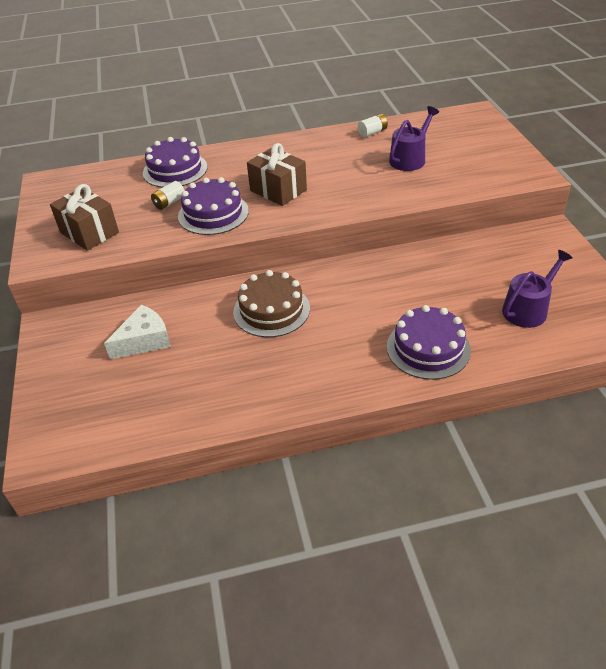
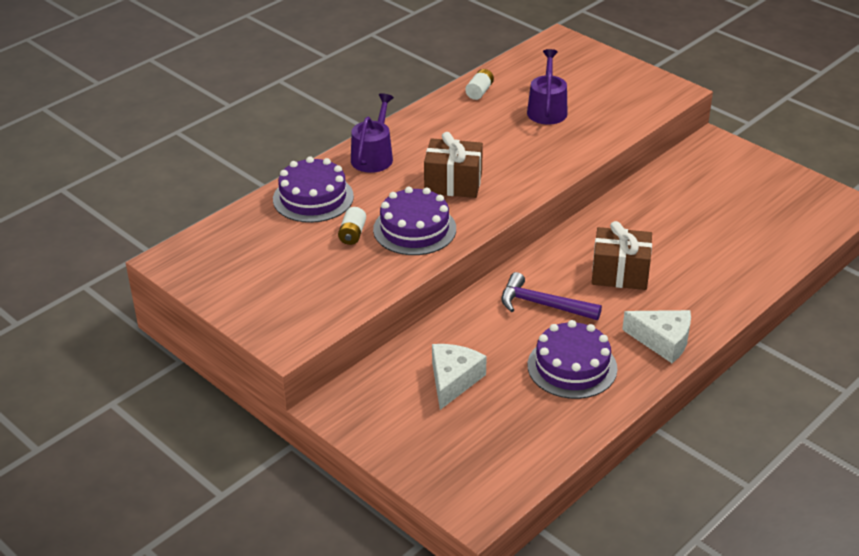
camera: 35 degrees left, 5 degrees down
(89, 233) = (304, 294): brown gift -> brown gift (620, 273)
(271, 310) = (543, 305): brown cake -> purple hammer
(333, 381) = (662, 341): none -> white cheese
(428, 348) = (711, 283): purple cake -> purple cake (572, 367)
(528, 309) = (757, 219): purple watering can -> purple watering can (373, 156)

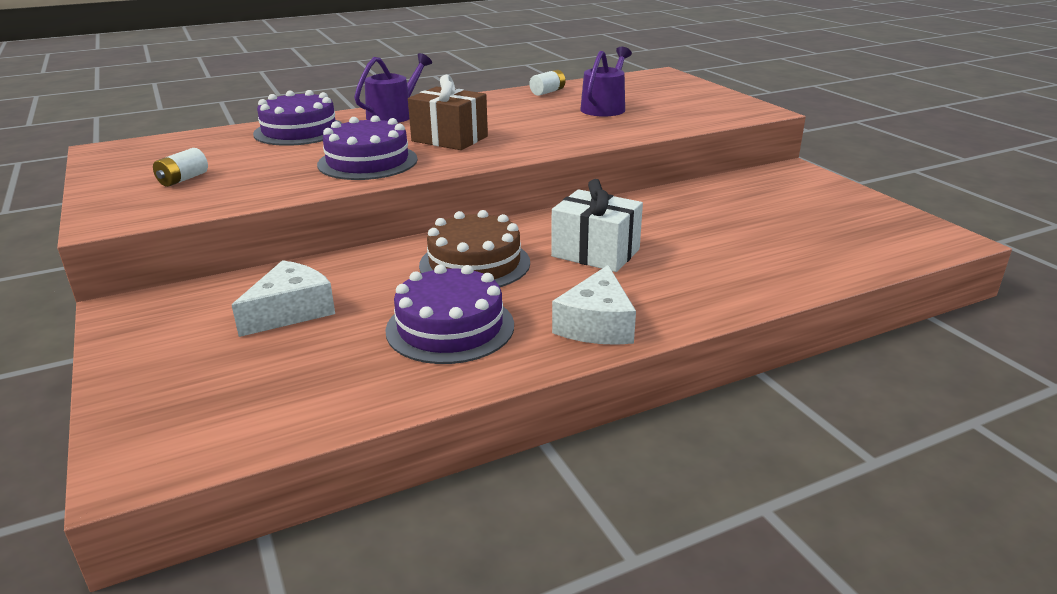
camera: 20 degrees right, 10 degrees down
(352, 234) = (300, 157): white battery -> white battery (183, 179)
(543, 305) = (474, 264): purple hammer -> brown cake
(620, 273) = (595, 253): brown gift -> white gift
(662, 341) = (596, 324): white cheese -> white cheese turned 60 degrees clockwise

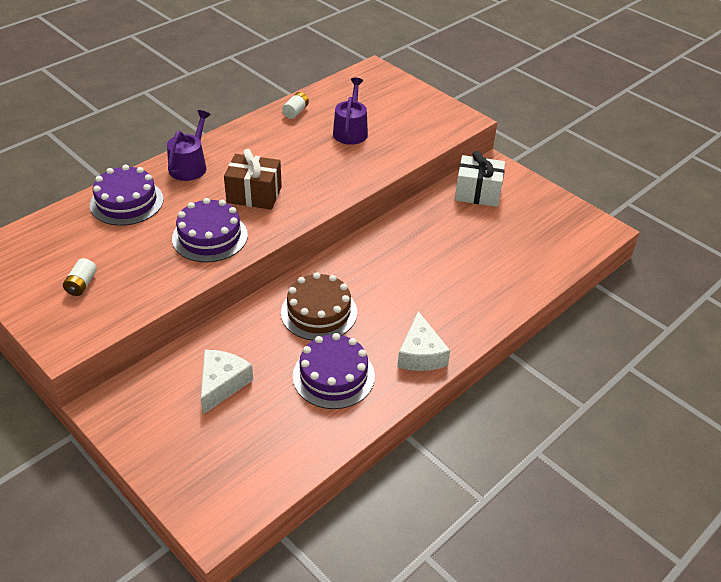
camera: 20 degrees left, 15 degrees up
(595, 253) = (393, 285): white gift -> white gift (477, 193)

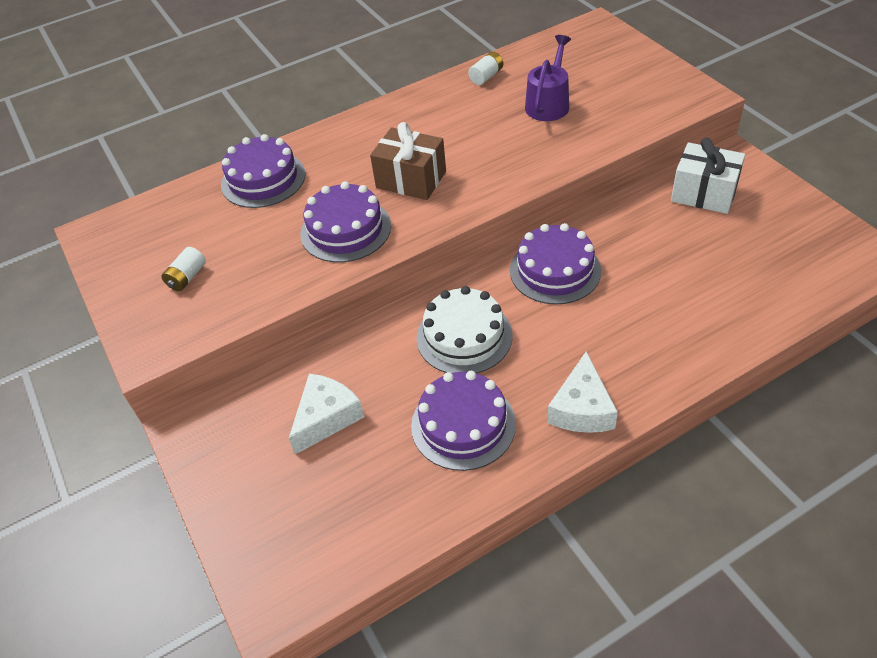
camera: 20 degrees right, 5 degrees up
(190, 166) = (345, 139): purple watering can -> none
(319, 312) = (464, 336): brown cake -> white cake
(378, 257) = (555, 270): none -> purple cake

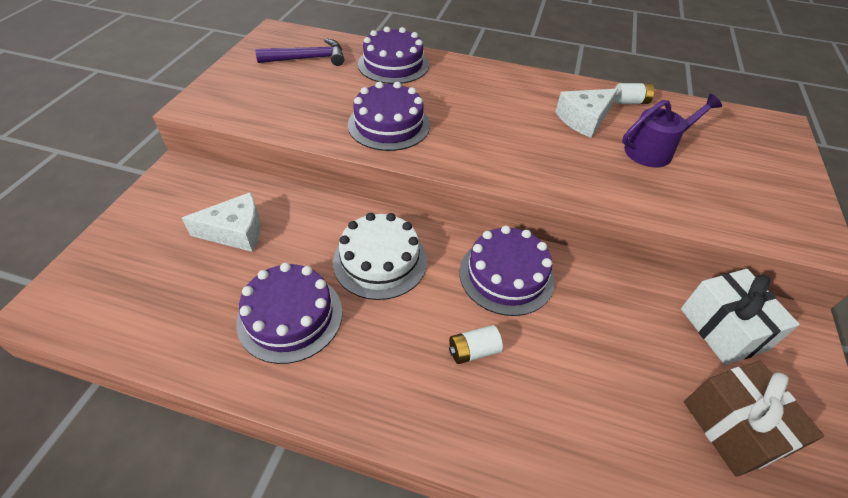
camera: 40 degrees right, 0 degrees up
(175, 232) = (308, 58): none -> purple hammer
(187, 277) = (273, 84): white battery -> white battery (473, 351)
(411, 179) = (475, 127): brown gift -> brown gift (733, 428)
(582, 408) = (374, 392): white cheese -> white cheese (584, 119)

